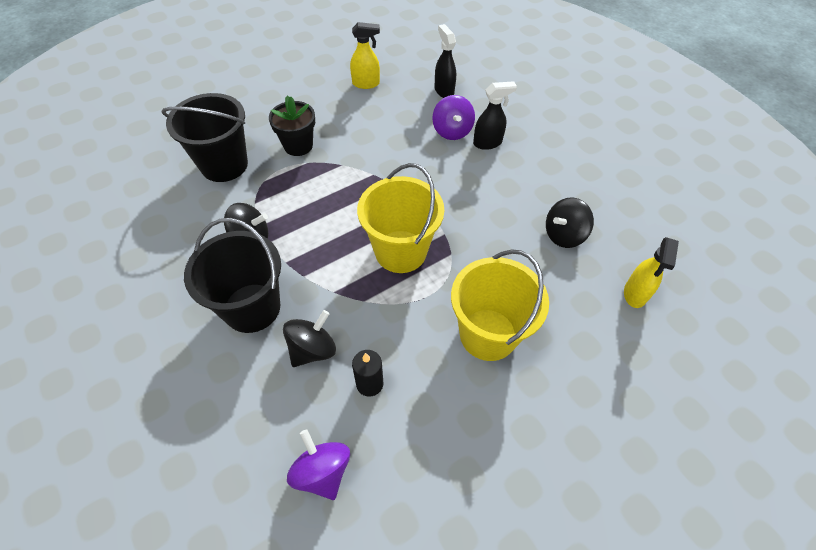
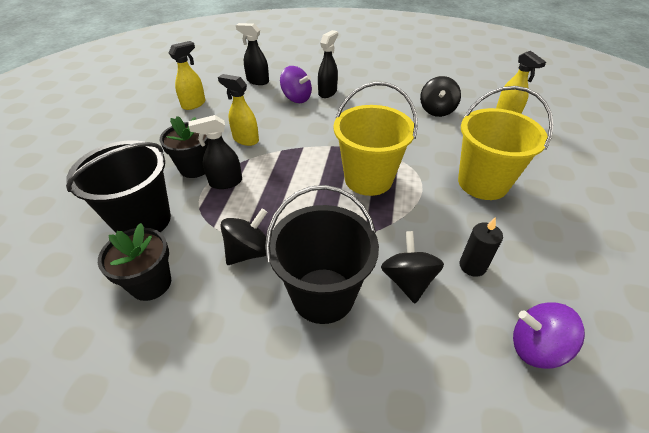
camera: 45 degrees left, 10 degrees down
(181, 213) = (151, 283): none -> black flower pot
(302, 173) = (225, 182): none -> black spray bottle
(360, 145) = (245, 139): none -> yellow spray bottle

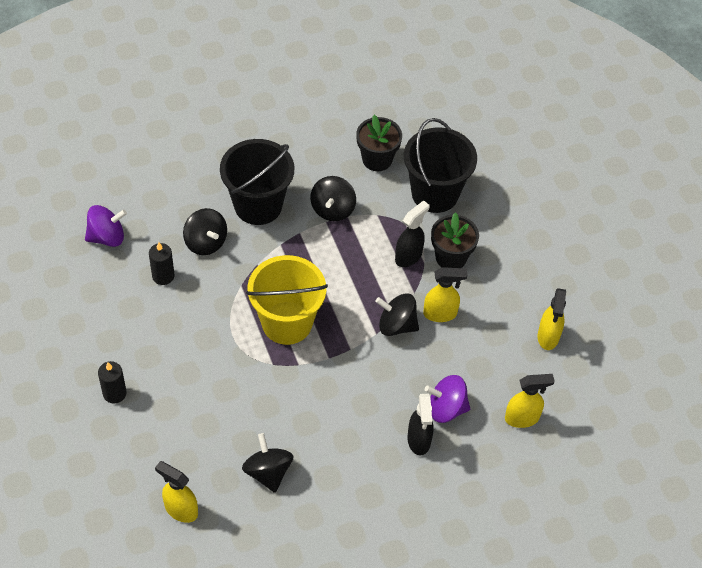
camera: 145 degrees right, 10 degrees up
(257, 81) = (522, 418): black spray bottle -> yellow spray bottle
(283, 145) = (396, 325): none -> black spinning top
(482, 183) = (179, 370): yellow bucket -> none
(548, 189) = (114, 393): none -> black candle

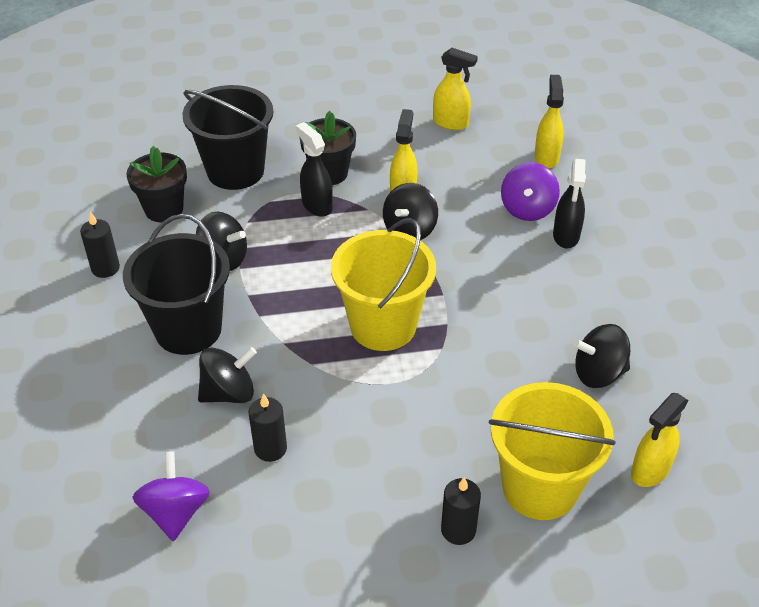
camera: 75 degrees left, 10 degrees down
(156, 439) = (540, 487): none -> yellow bucket
(306, 142) = (105, 268): none -> black candle
(419, 440) = (566, 236): black spray bottle -> black spray bottle turned 90 degrees clockwise

